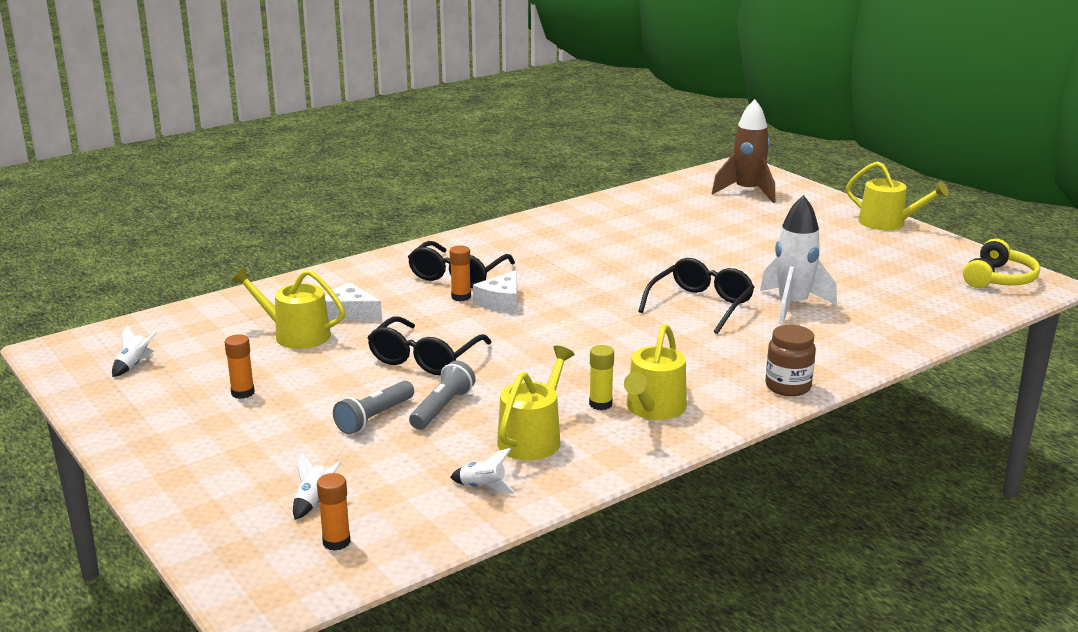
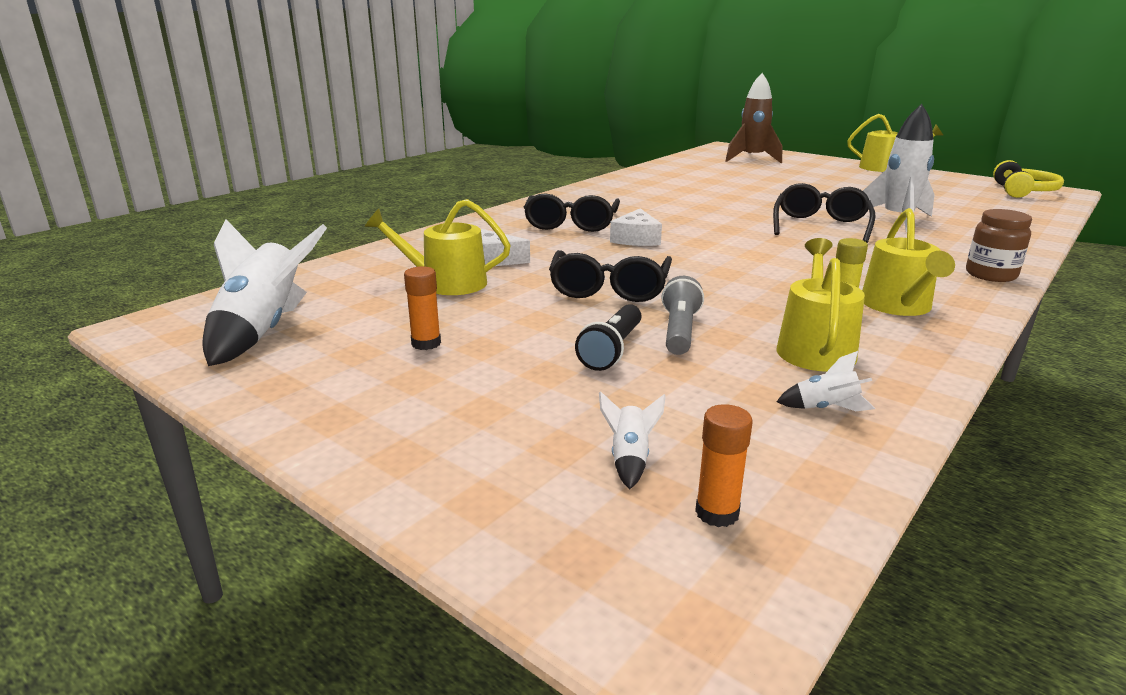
camera: 15 degrees left, 0 degrees up
(134, 365) = (264, 331): white rocket -> white rocket, size x2.29
(374, 418) = (612, 350): grey flashlight -> black flashlight
(461, 297) = (592, 238): orange glue stick -> none

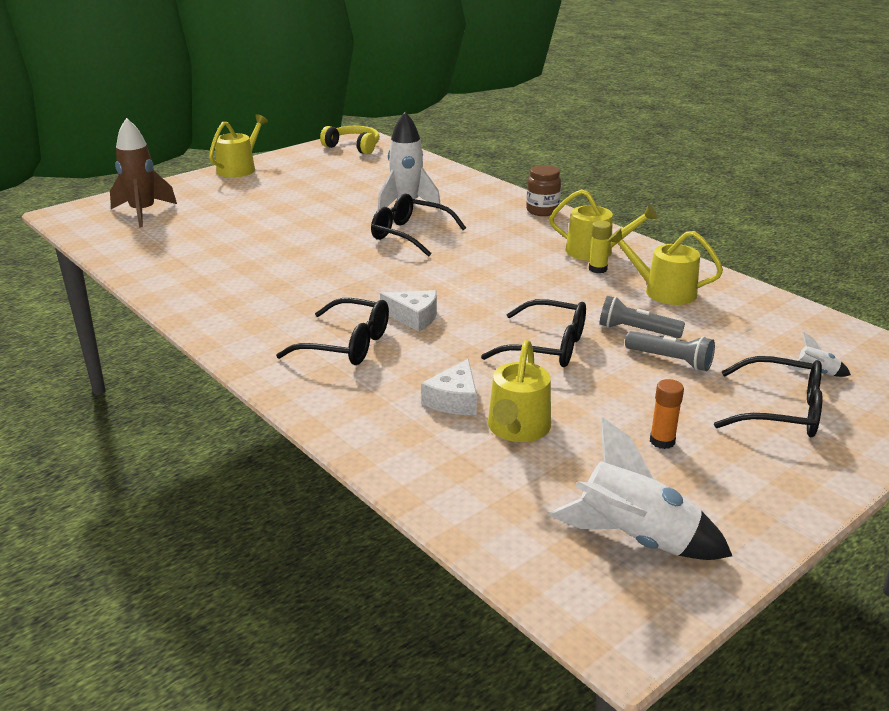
camera: 80 degrees left, 5 degrees up
(503, 418) = (779, 411): none -> black glasses
(612, 350) = (670, 360): black flashlight -> grey flashlight
(717, 513) = (859, 356): orange glue stick -> none
(825, 408) = (744, 306): white rocket -> none

